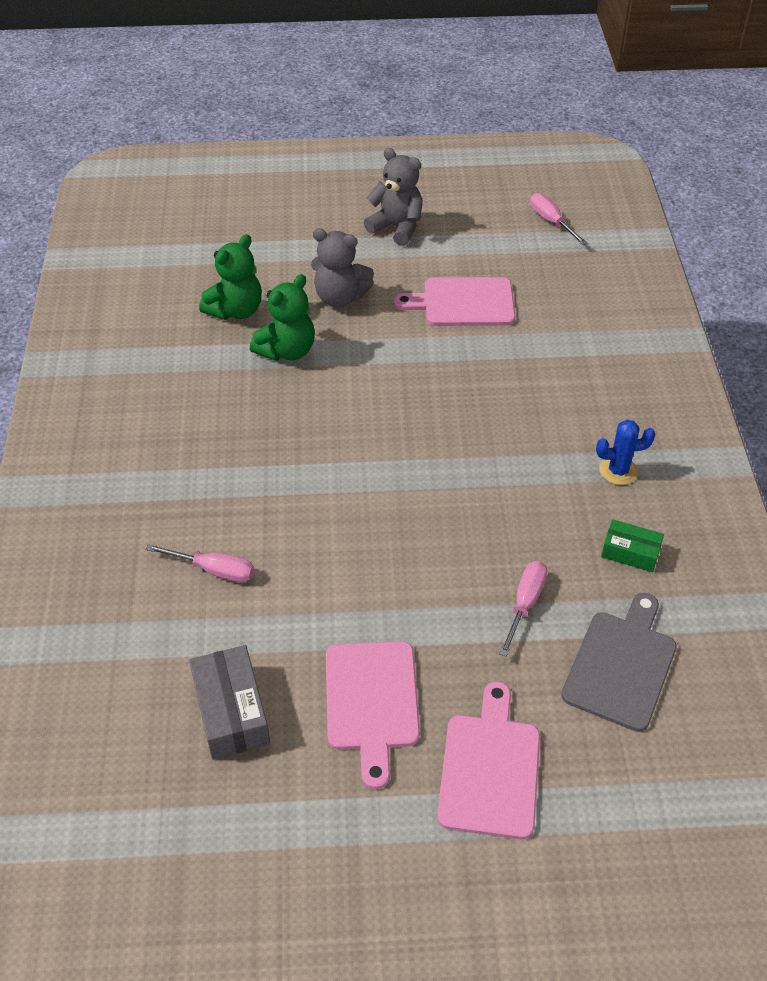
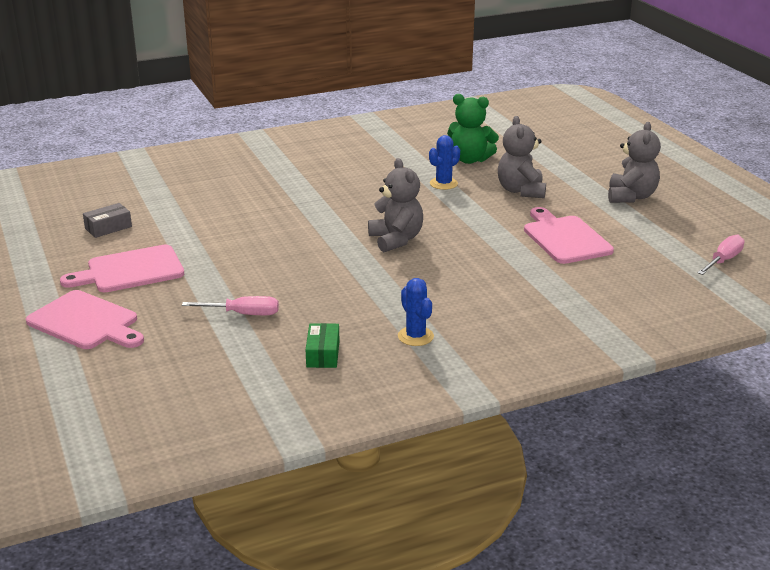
camera: 70 degrees right, 20 degrees down
(214, 570) = (219, 200): pink screwdriver -> none
(231, 711) = (108, 228): grey box -> grey box, size x0.63
(287, 350) = (443, 184): green teddy bear -> blue cactus
(407, 429) = (396, 240): none -> grey teddy bear
(489, 769) = (86, 322): pink cutting board -> pink cutting board turned 45 degrees clockwise
(621, 665) = (199, 364): grey cutting board -> none

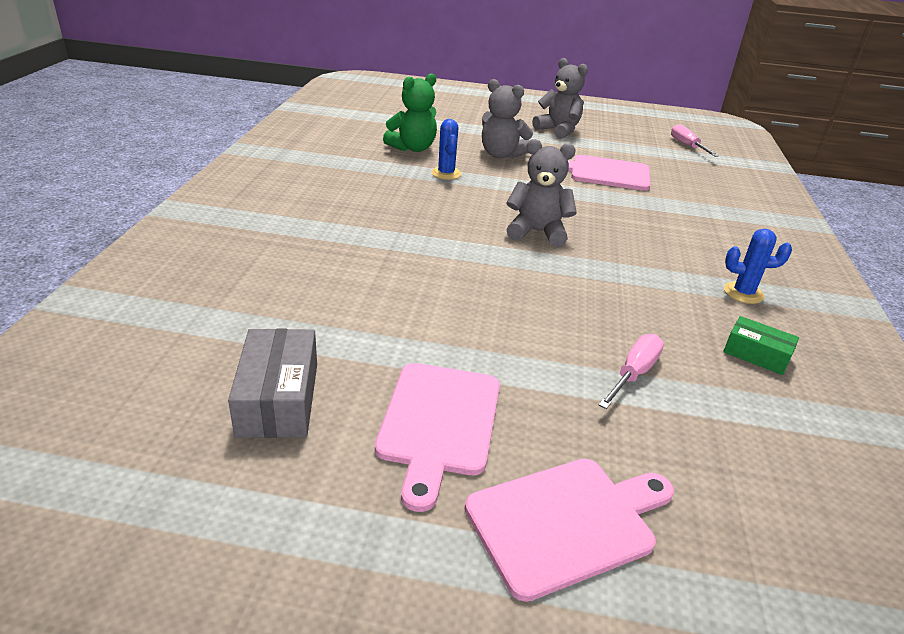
camera: 60 degrees left, 5 degrees up
(108, 228) = (278, 399): grey box -> grey box, size x1.60

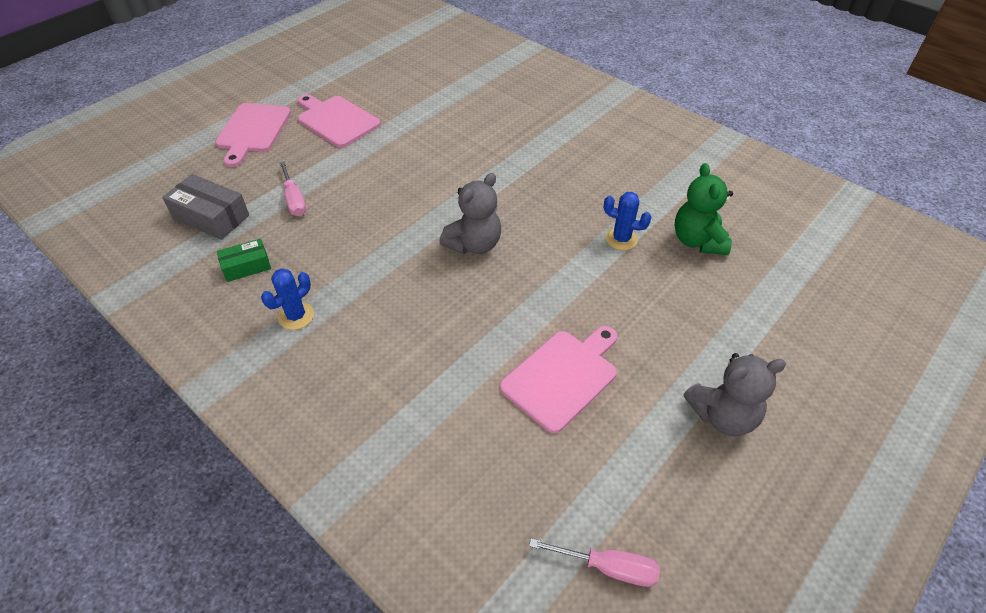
camera: 125 degrees right, 15 degrees up
(278, 399) = (397, 85): grey box -> grey box (211, 217)
(501, 155) = (654, 305): grey teddy bear -> none

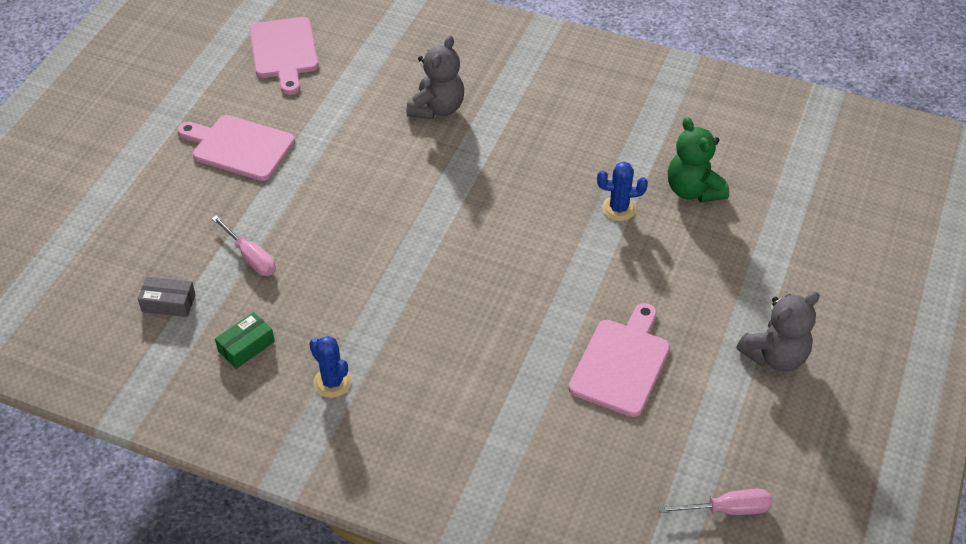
camera: 20 degrees left, 0 degrees up
(211, 217) = (168, 303): grey box -> grey box, size x0.63
(253, 131) = (147, 185): pink cutting board -> pink cutting board (284, 51)
(296, 316) = (332, 382): blue cactus -> blue cactus turned 60 degrees counterclockwise
(474, 244) = (474, 255): grey teddy bear -> grey teddy bear (437, 108)

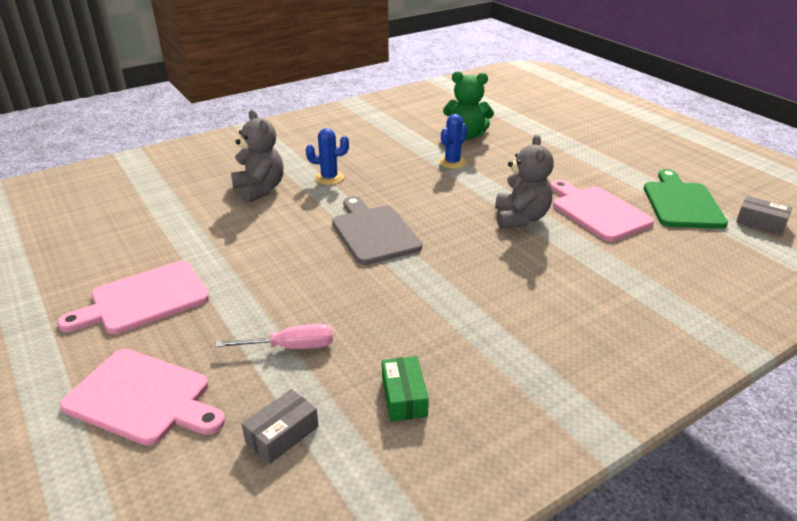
camera: 55 degrees left, 15 degrees down
(284, 51) = (76, 231): pink cutting board -> pink cutting board (142, 398)
(332, 382) = (502, 356): blue cactus -> blue cactus (329, 178)
(435, 220) = (373, 232): none -> grey cutting board
(708, 428) = (681, 203): none -> green cutting board
(727, 509) = (760, 222): pink screwdriver -> grey box
(775, 356) = (633, 161): grey teddy bear -> grey teddy bear (520, 218)

